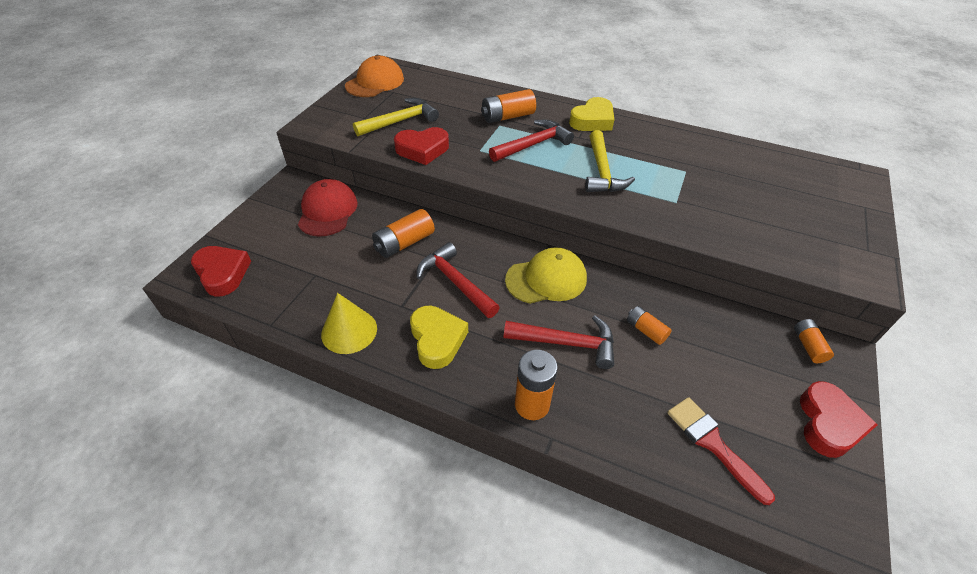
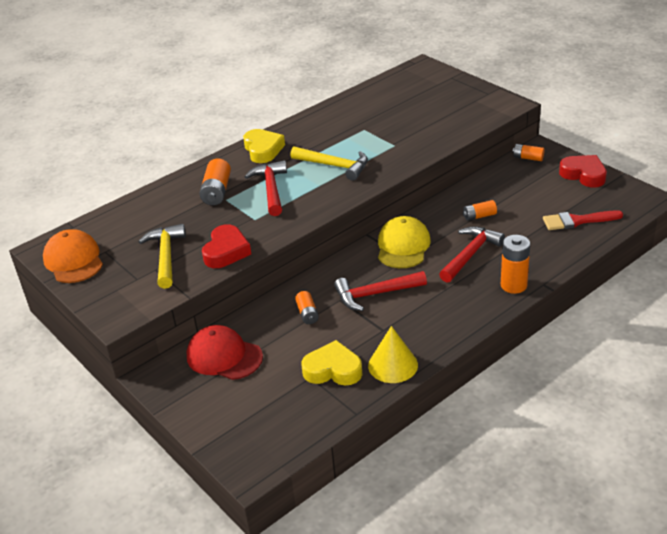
camera: 60 degrees left, 10 degrees down
(222, 273) = (265, 442): red heart -> none
(404, 243) = (307, 313): orange battery -> orange battery, size x0.61
(437, 339) = (430, 317): yellow heart -> yellow heart (333, 370)

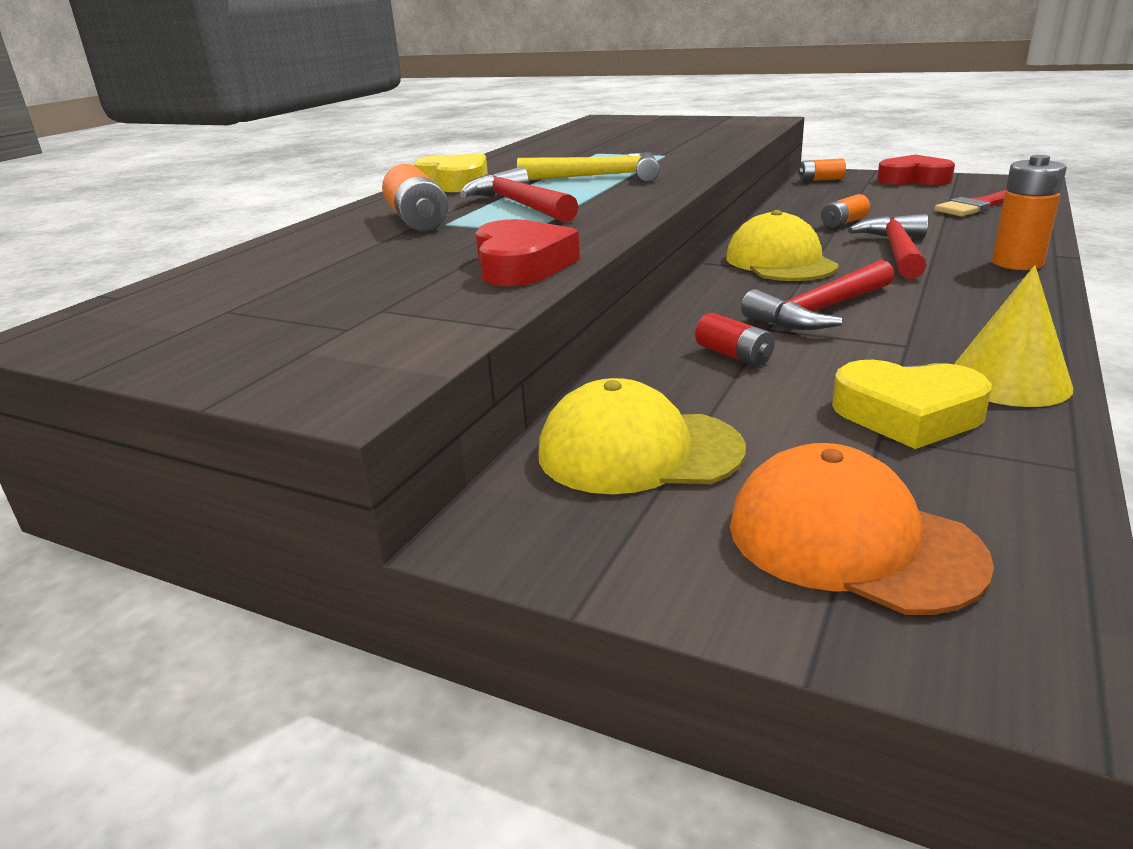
camera: 25 degrees left, 10 degrees down
(73, 260) = (147, 334): orange cap -> orange cap (851, 541)
(166, 256) = (389, 291): yellow hammer -> none
(224, 356) = (638, 451): red cap -> yellow cap
(307, 313) = (734, 355): orange battery -> red battery
(333, 370) = (907, 414): yellow heart -> yellow heart turned 150 degrees counterclockwise

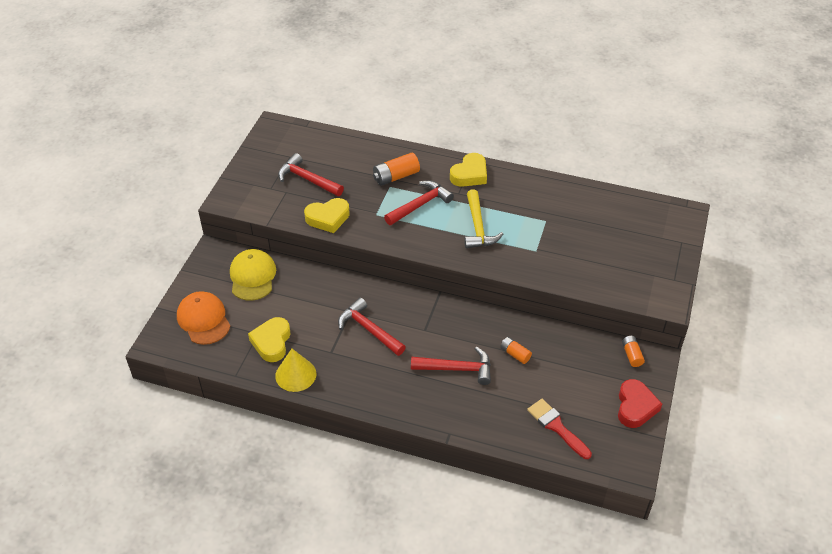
camera: 80 degrees right, 20 degrees up
(351, 288) = (307, 179): none -> red hammer
(521, 265) = (328, 218): red heart -> yellow heart
(734, 355) = (323, 300): red battery -> none
(780, 261) = (439, 321): yellow cap -> none
(851, 541) = (203, 319): orange cap -> orange cap turned 60 degrees counterclockwise
(1017, 263) = (435, 413): orange battery -> none

